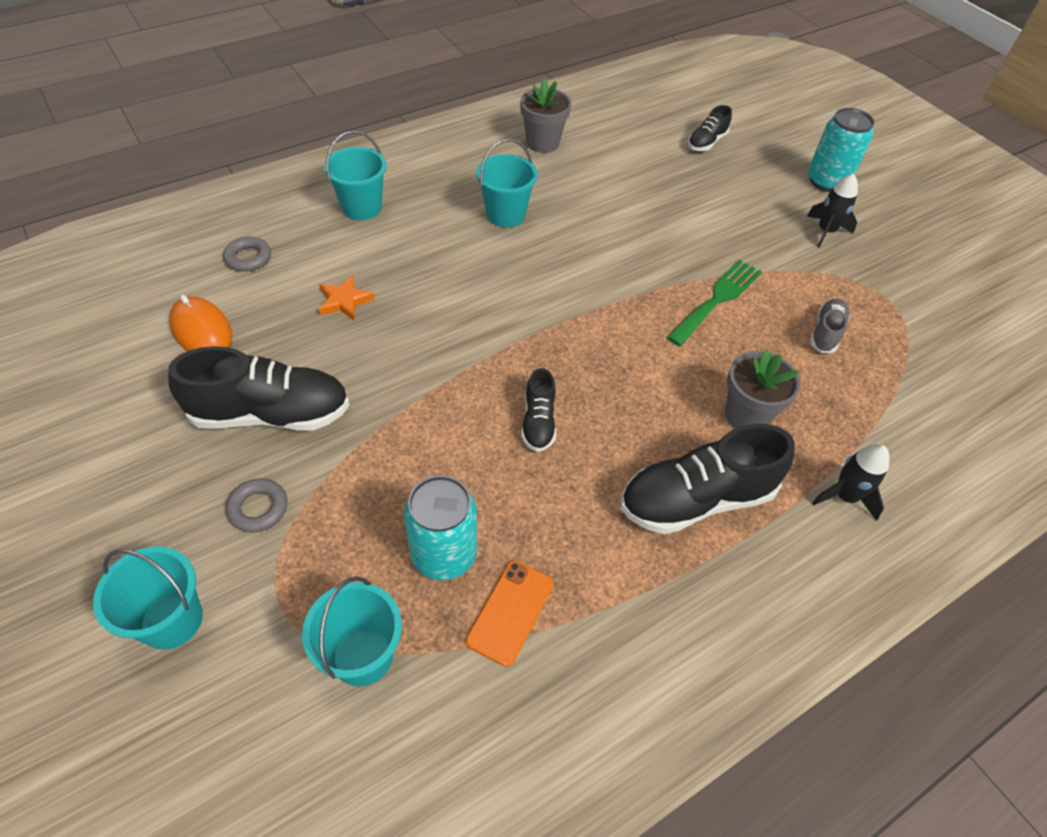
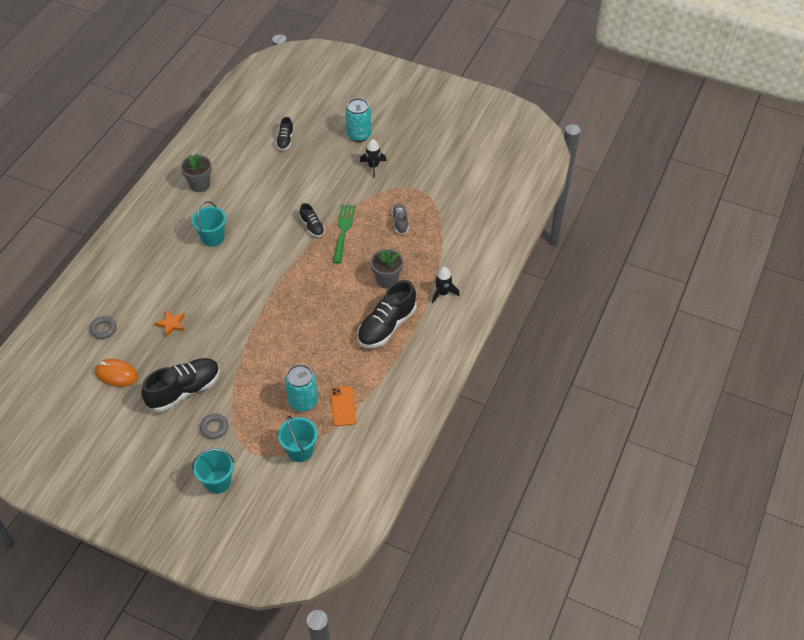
camera: 30 degrees left, 0 degrees up
(362, 207) = (136, 272): turquoise bucket -> none
(538, 422) = (302, 330): black shoe -> black shoe (312, 226)

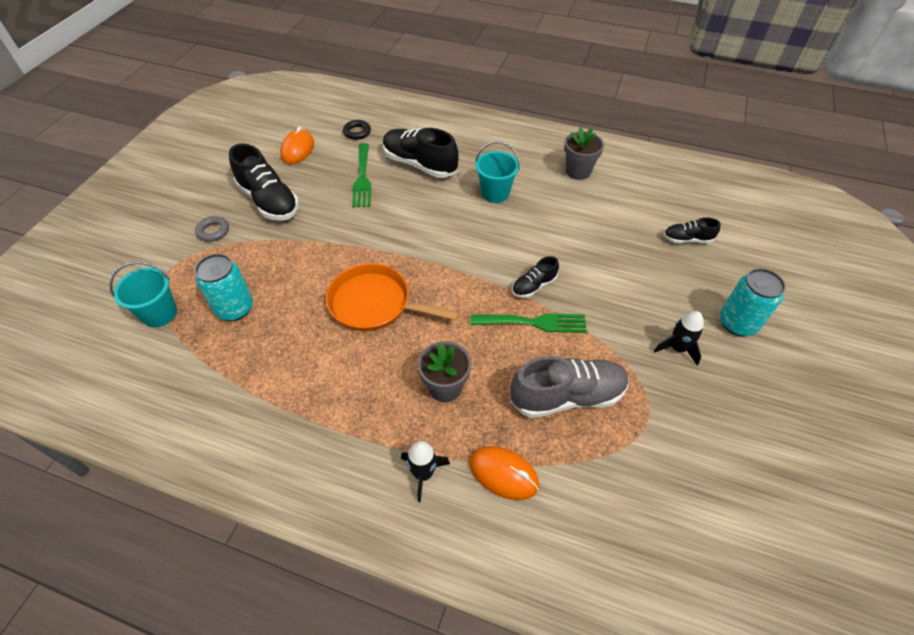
camera: 85 degrees right, 0 degrees up
(103, 329) = (357, 132): grey ring -> black ring
(171, 324) = (362, 178): orange star -> green fork
(218, 482) = (139, 244): turquoise bucket -> none
(313, 316) = (375, 304): none -> orange pan
(343, 406) = (219, 353): orange phone -> none
(386, 326) = (355, 395): black shoe -> black shoe (419, 164)
(400, 222) = (567, 396): grey shoe -> grey shoe, size x1.92
(446, 257) = (503, 474): none -> orange mouse

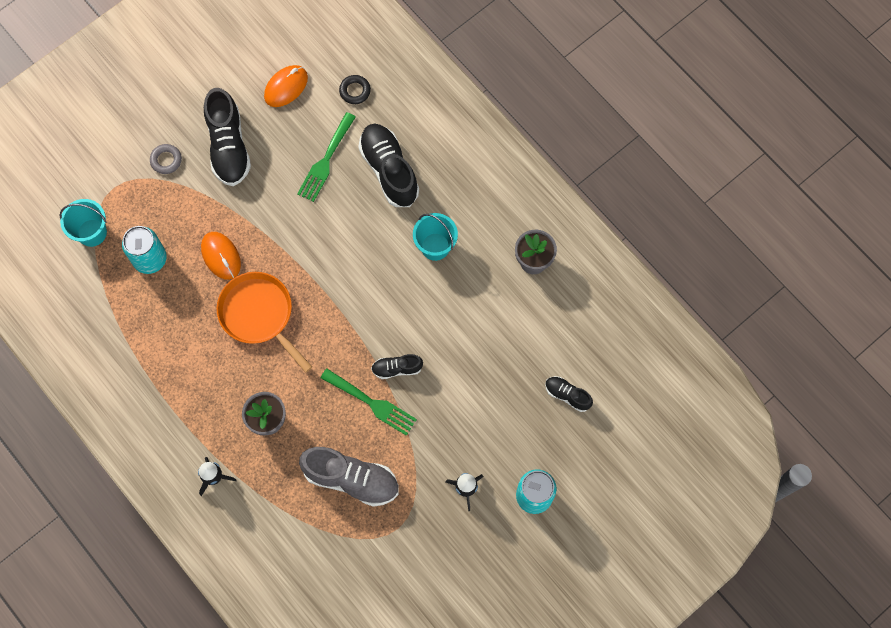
camera: 30 degrees right, 20 degrees up
(503, 474) = (267, 509): orange mouse -> orange mouse (221, 256)

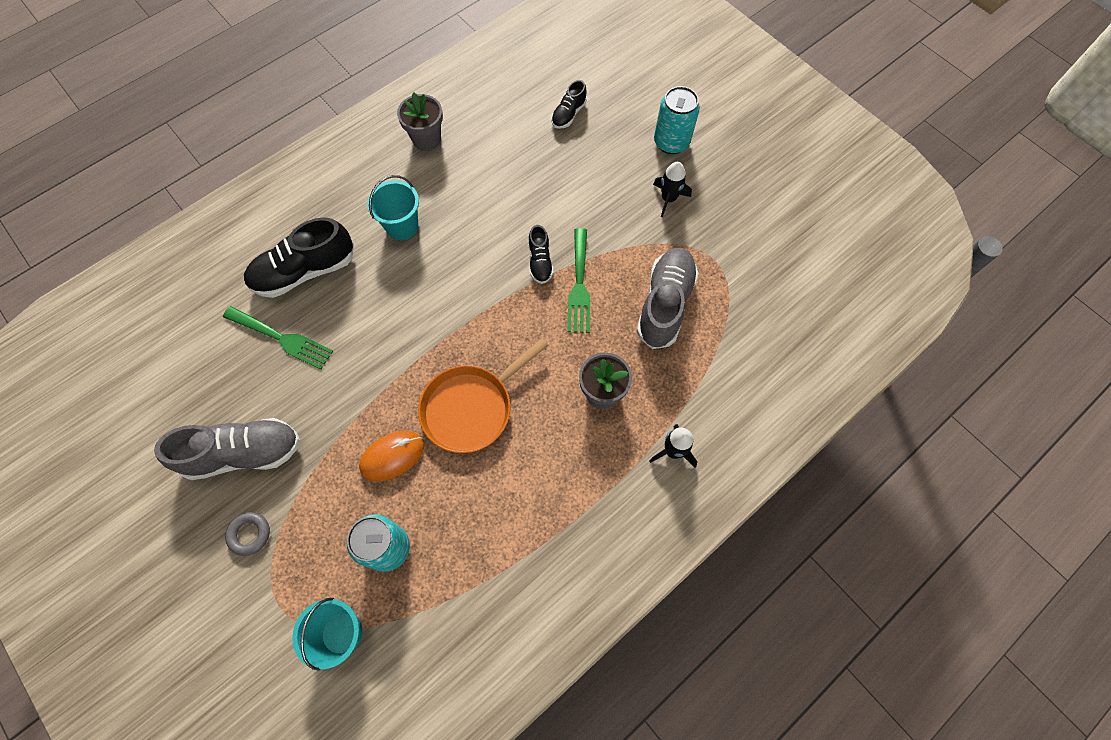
camera: 90 degrees left, 5 degrees down
(228, 146) = (243, 453): black shoe -> grey shoe
(286, 87) = (174, 386): orange mouse -> none
(355, 91) = (197, 308): black ring -> none
(372, 403) = (579, 285): green fork -> green fork turned 150 degrees clockwise

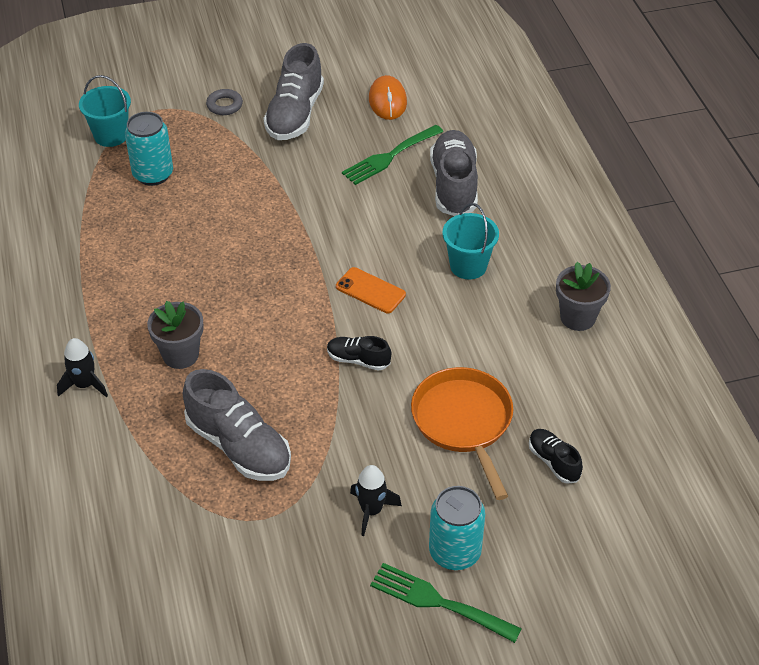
camera: 115 degrees right, 20 degrees down
(304, 271) = (454, 185): black shoe -> grey shoe
(392, 456) = (227, 196): orange mouse -> orange mouse (387, 101)
(462, 284) = (370, 291): none -> orange phone
(471, 408) = (234, 258): orange pan -> orange pan (464, 422)
(579, 285) = (309, 382): green fork -> green fork (438, 602)

